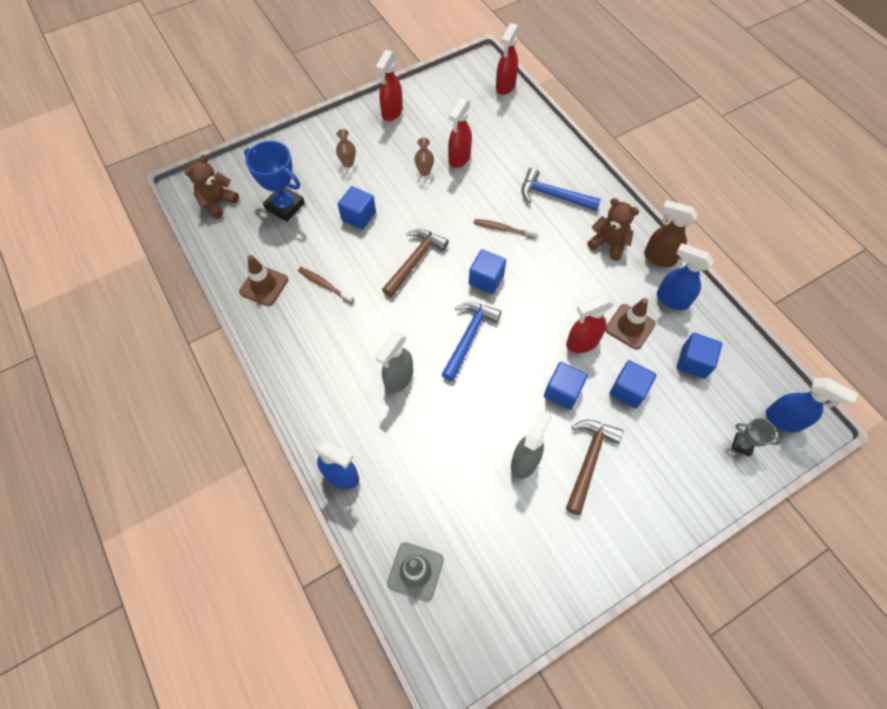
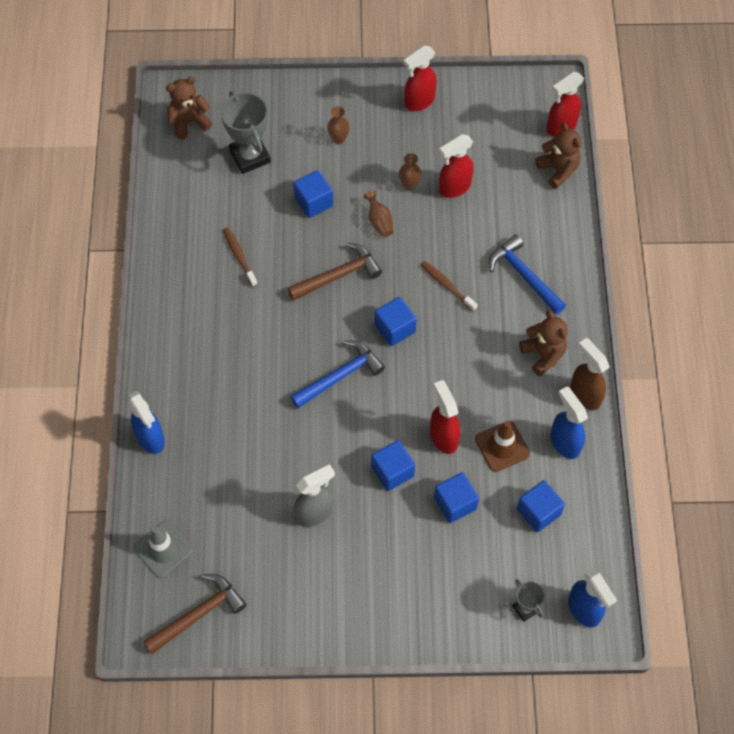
camera: 30 degrees right, 0 degrees up
(264, 286) = (184, 229): brown traffic cone -> none
(285, 206) = (250, 156): blue trophy -> grey trophy
(398, 379) = (251, 381): grey spray bottle -> none
(419, 207) = (379, 221): none -> brown vase
(524, 114) = (558, 170): none -> brown teddy bear
(581, 343) = (443, 437): red spray bottle -> red spray bottle turned 60 degrees clockwise
(589, 460) = (372, 544): brown hammer -> brown hammer (198, 614)

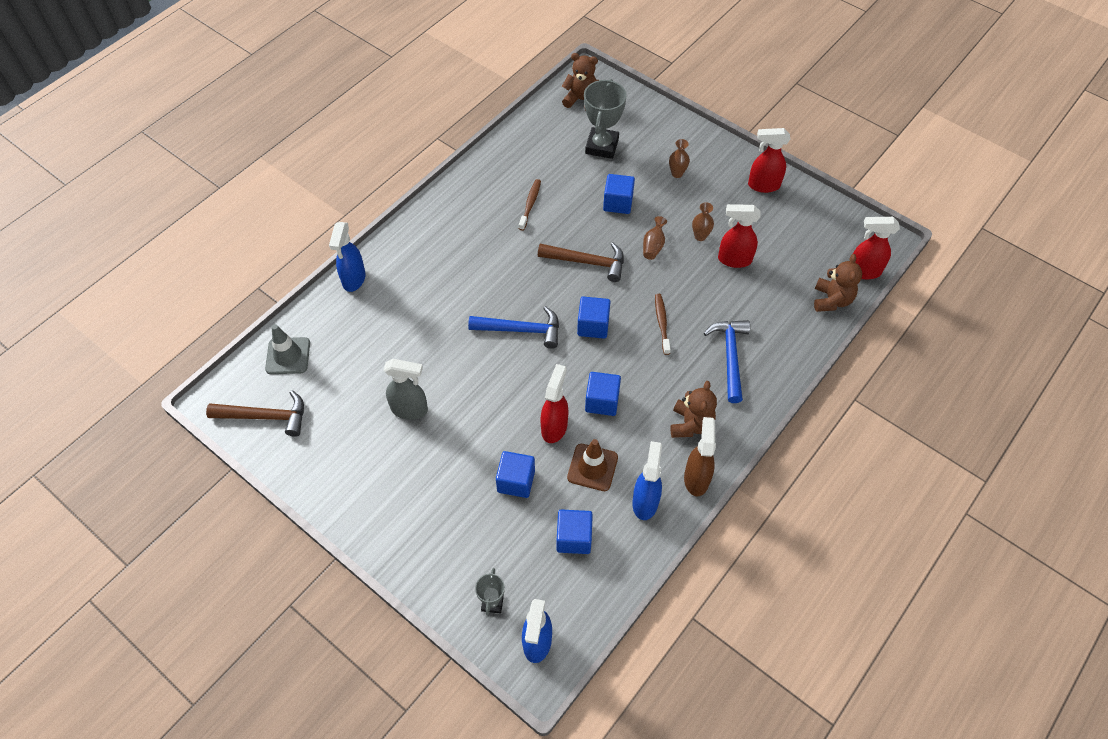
camera: 40 degrees right, 5 degrees down
(392, 471) = (492, 423): blue cube -> blue cube (602, 401)

